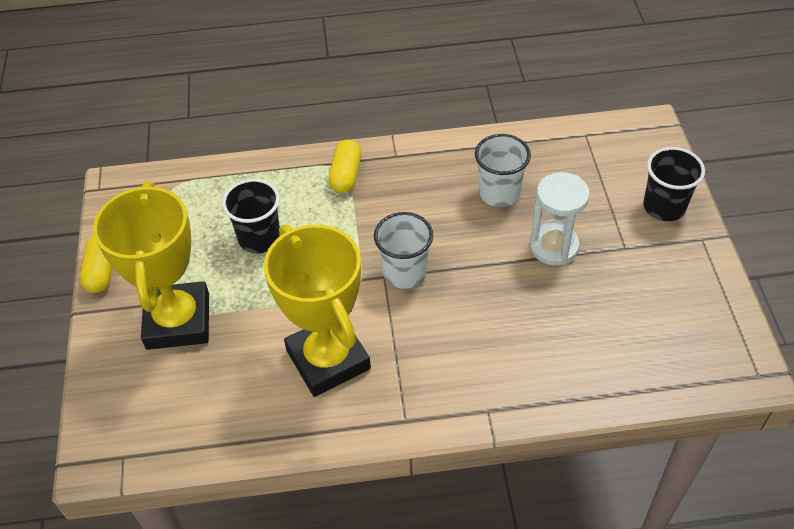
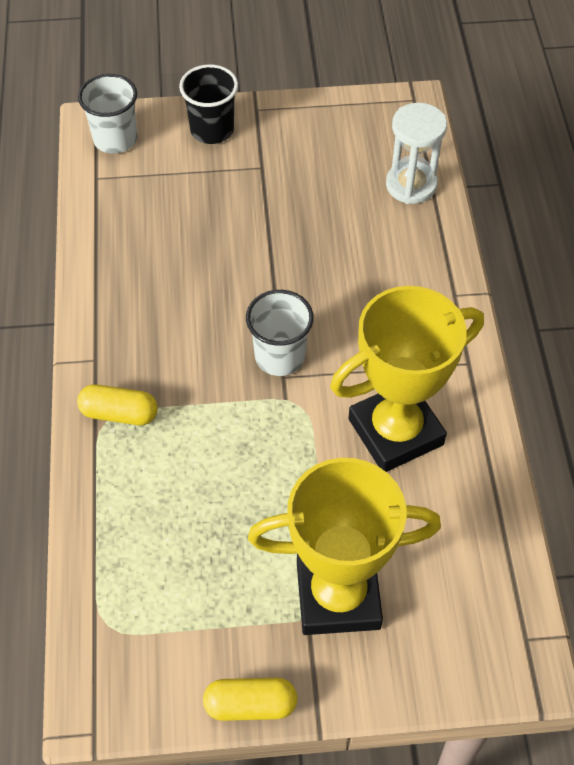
camera: 90 degrees left, 5 degrees up
(259, 238) = (213, 509): black cup -> none
(499, 193) = (173, 262): white cup -> white cup (115, 139)
(554, 246) = (255, 223): white hourglass -> white hourglass (411, 185)

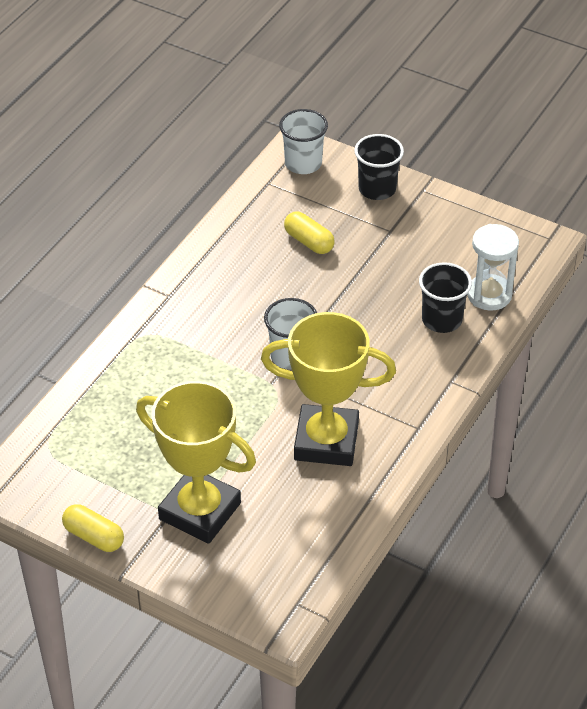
camera: 35 degrees right, 10 degrees down
(119, 413) = (157, 335): yellow capsule -> yellow capsule (309, 241)
(390, 235) = (442, 320): none -> black cup

